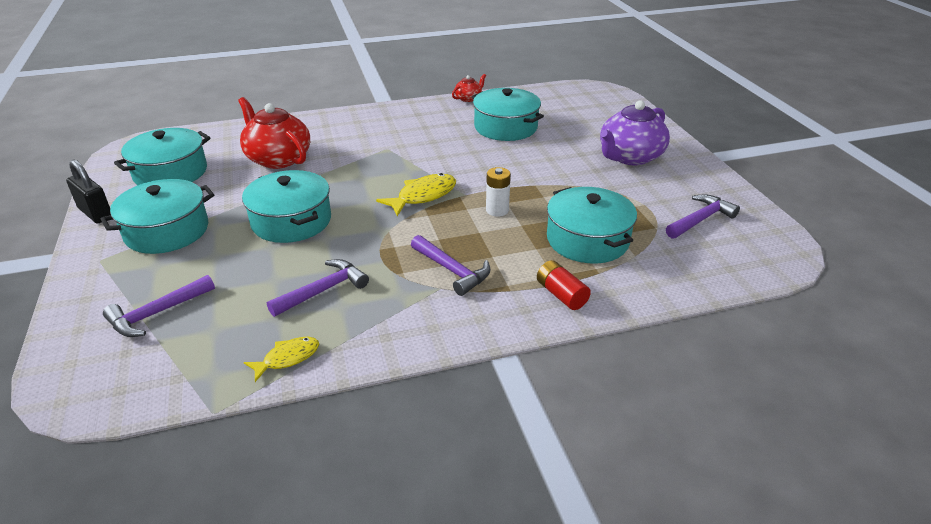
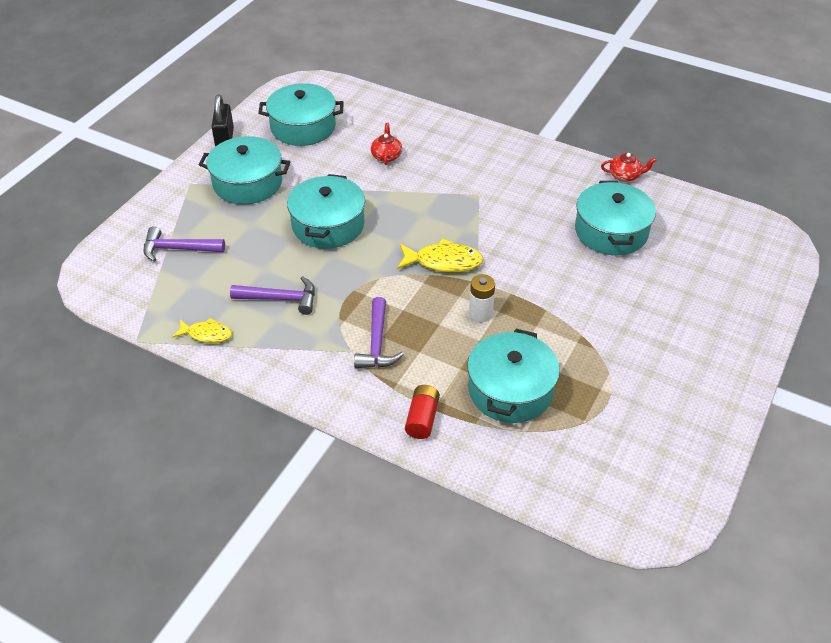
camera: 45 degrees right, 10 degrees up
(278, 158) = (386, 156): red teapot -> red teapot, size x0.48
(630, 157) = (679, 337): purple teapot -> none
(700, 219) = (637, 442): purple hammer -> none

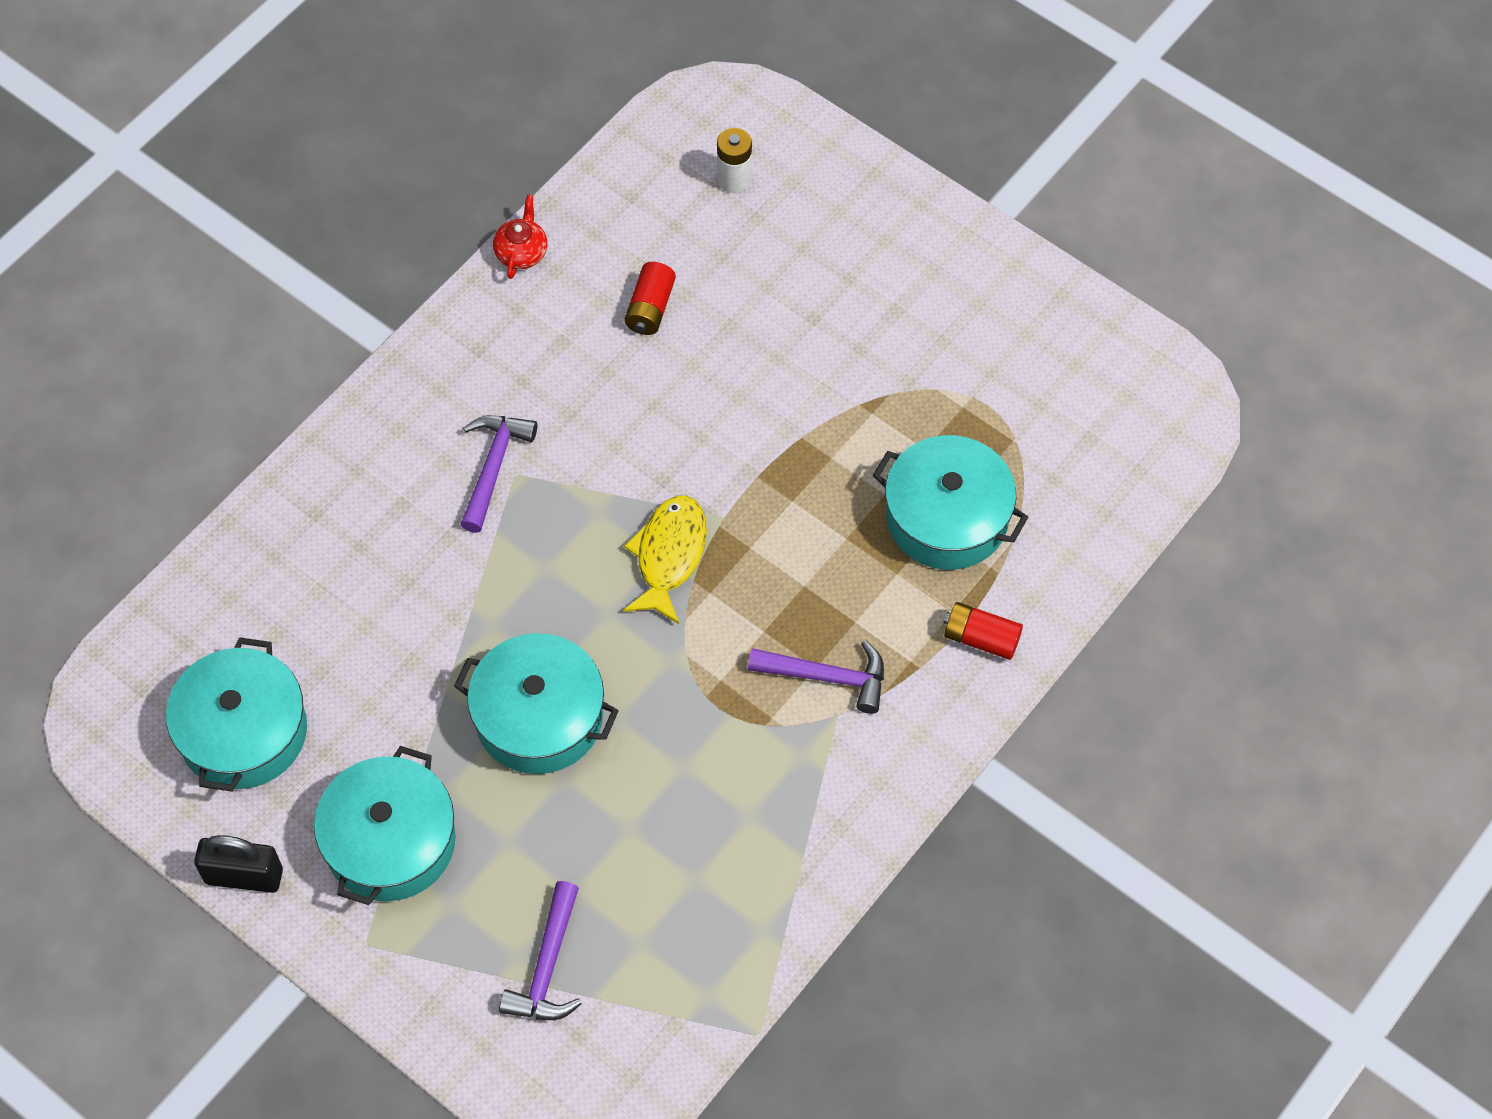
camera: 80 degrees left, 15 degrees up
(207, 334) = (764, 924): yellow fish -> none
(280, 299) = (705, 807): purple hammer -> purple hammer (493, 467)
(386, 156) = (372, 600): red teapot -> none
(480, 313) = (792, 526): white battery -> white battery (734, 179)
(611, 231) = (650, 308): turquoise pot -> red battery

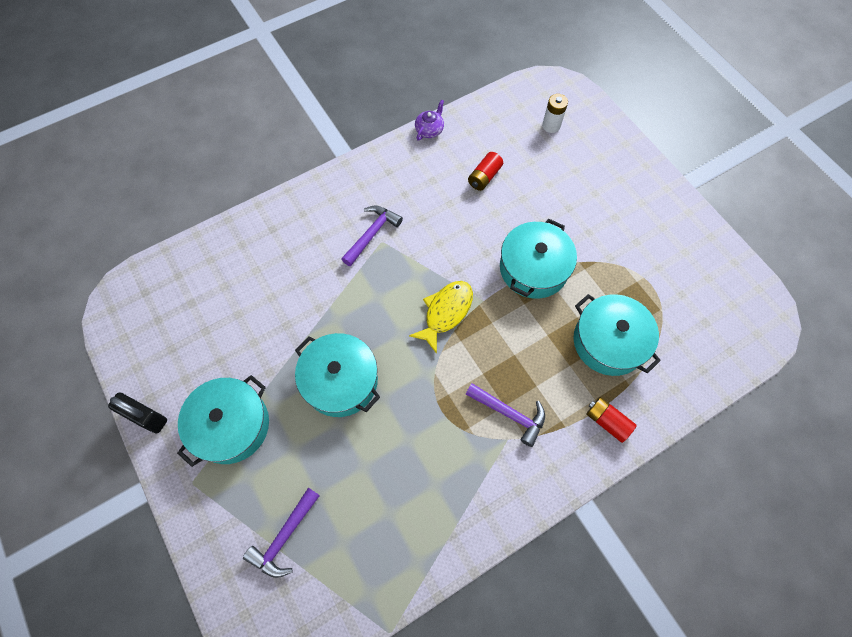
camera: 20 degrees right, 5 degrees up
(243, 732) = (184, 334): turquoise pot -> turquoise pot (533, 268)
(521, 252) = (429, 130): red teapot -> purple teapot

